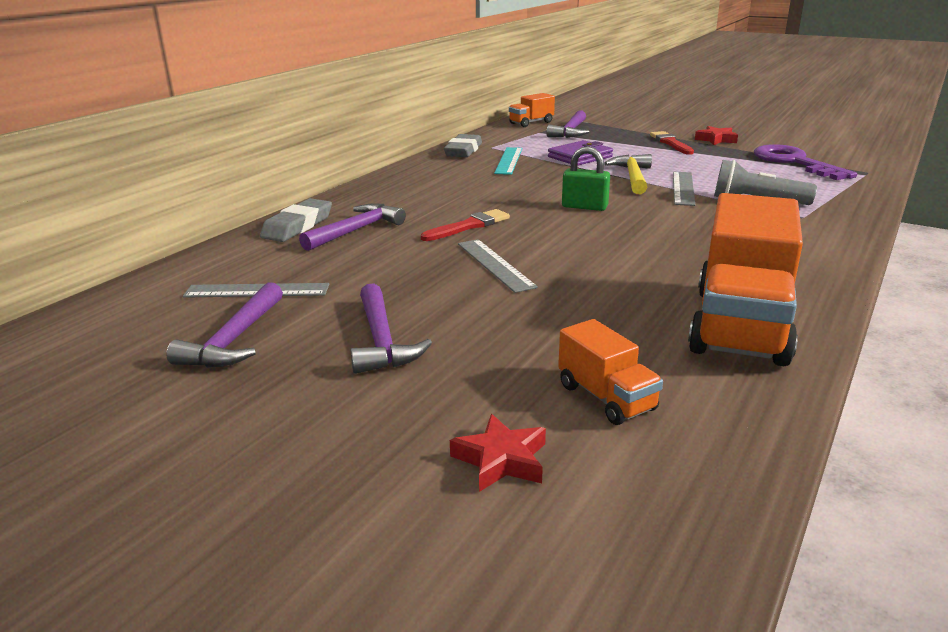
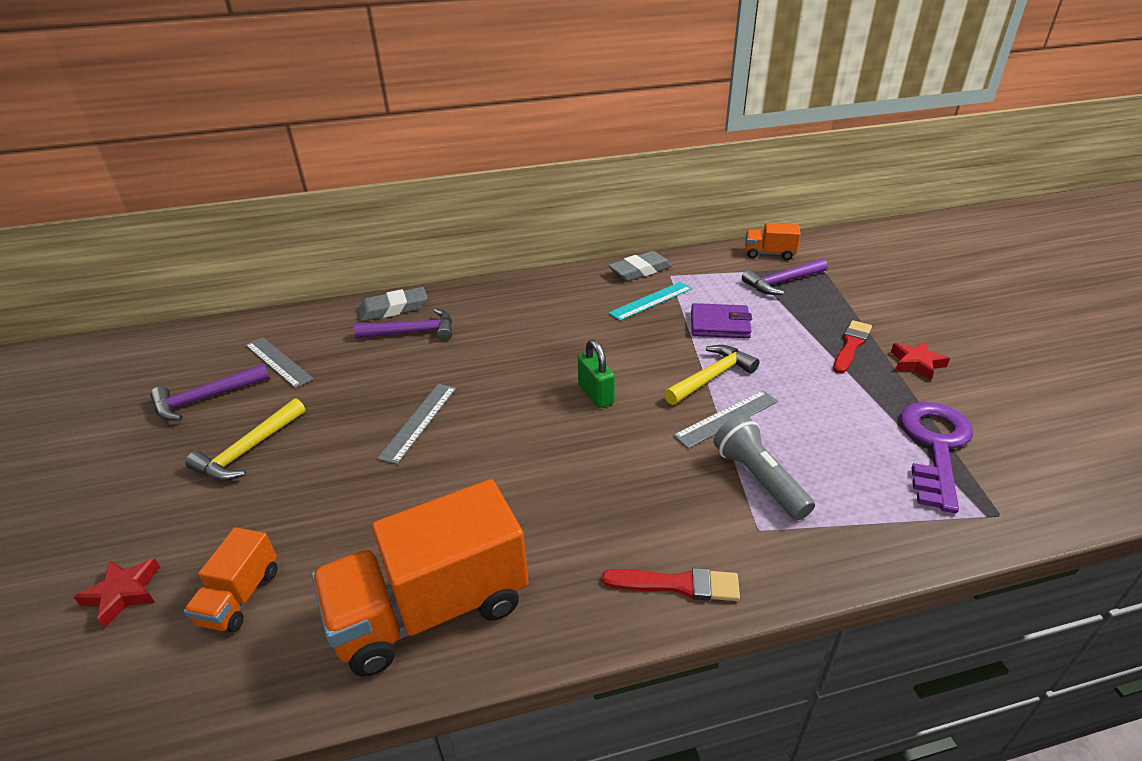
camera: 45 degrees right, 10 degrees up
(382, 341) = (248, 450): purple hammer -> yellow hammer
(469, 226) = (479, 368): red brush -> red brush (677, 585)

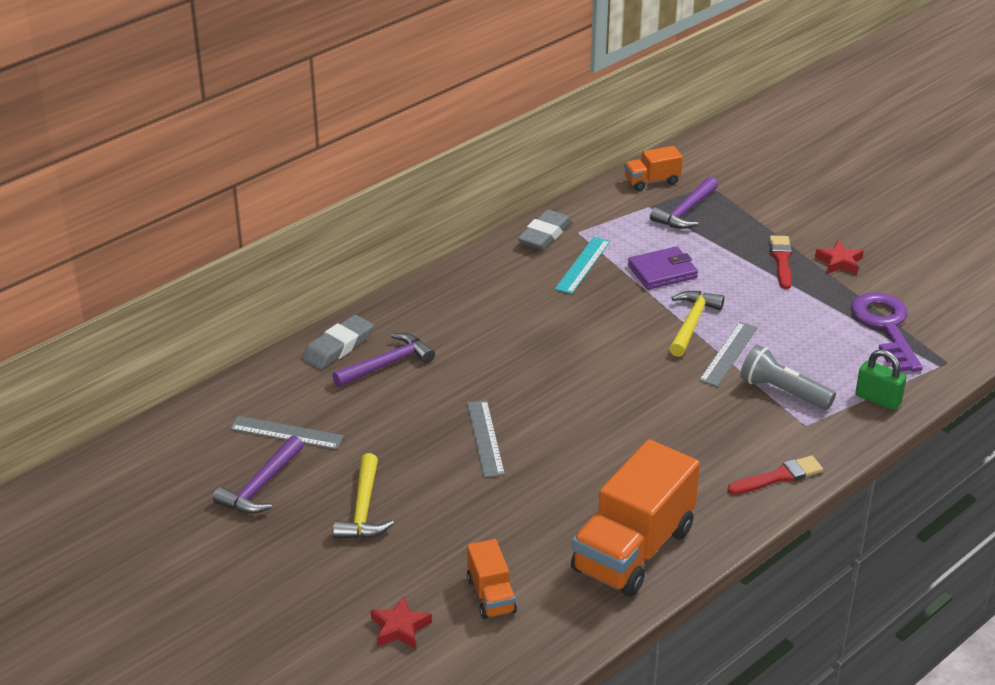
camera: 30 degrees left, 0 degrees up
(596, 394) = (610, 367): green padlock -> green padlock (878, 399)

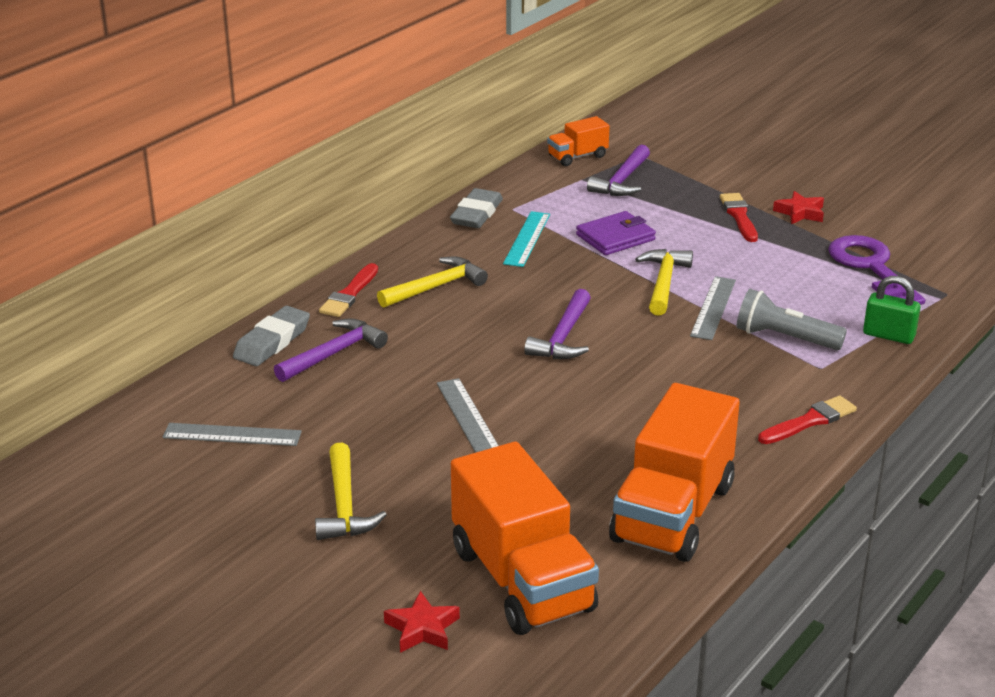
camera: 10 degrees left, 5 degrees down
(261, 486) = (214, 494): purple hammer -> purple hammer (563, 337)
(414, 306) = (349, 294): none -> red brush
(490, 307) = (436, 287): none -> yellow hammer
(491, 595) = (522, 580): orange truck -> orange truck, size x2.04

